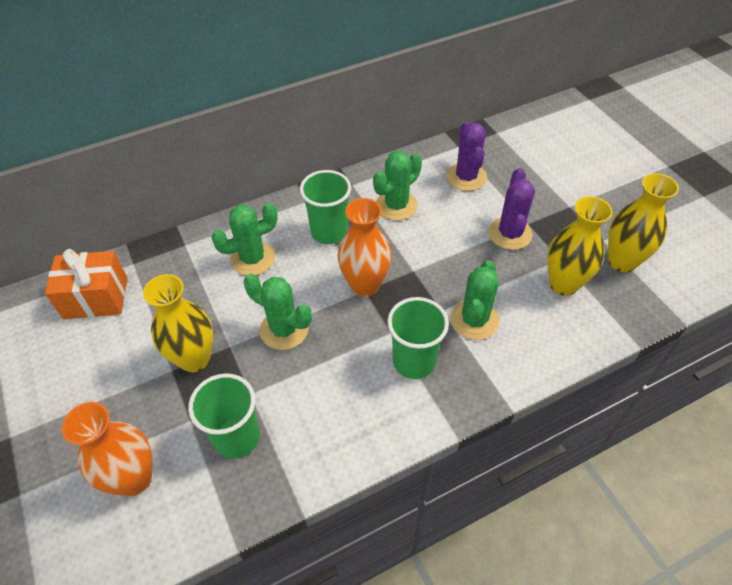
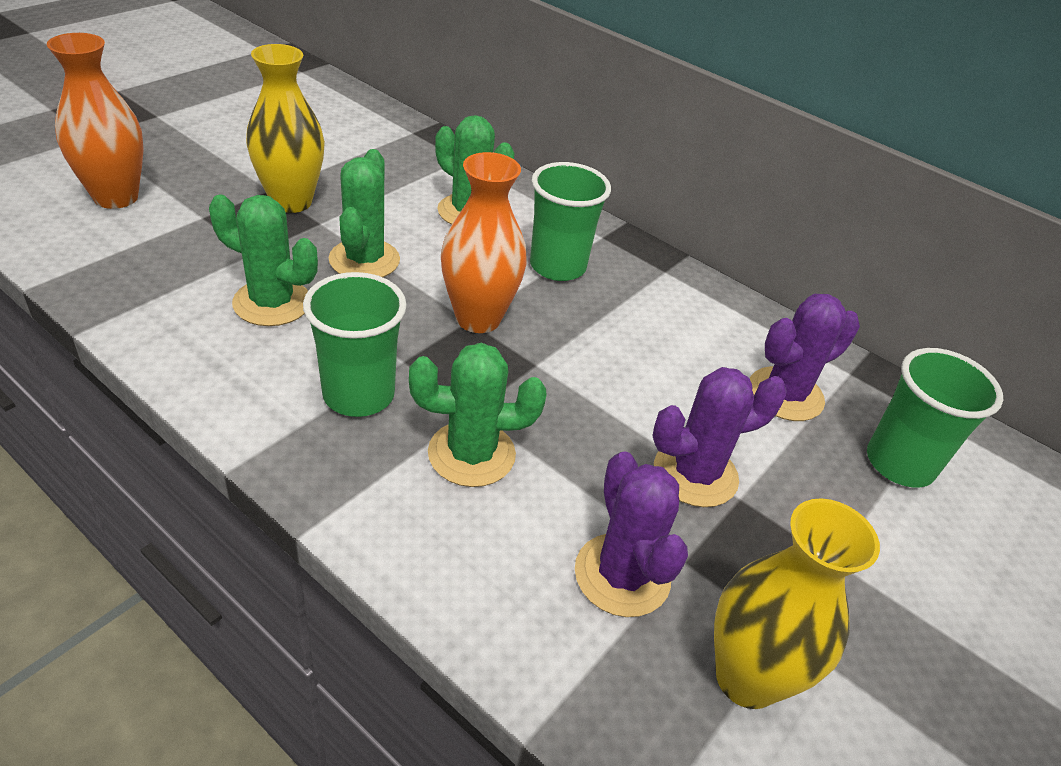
camera: 60 degrees right, 10 degrees down
(96, 298) = (351, 121): orange gift -> none
(237, 437) = (185, 256): green cup -> green cup (899, 463)
(396, 205) = (657, 323): green cactus -> green cactus (272, 303)
(563, 284) = (622, 575): yellow vase -> purple cactus

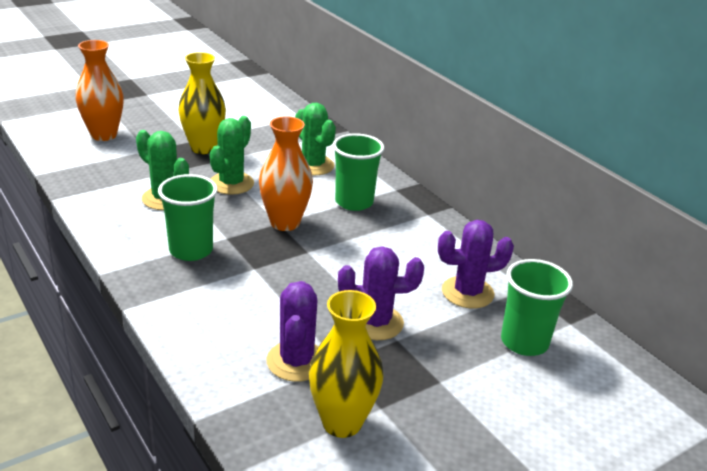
camera: 20 degrees right, 10 degrees down
(471, 454) = (241, 289): green cactus -> none

